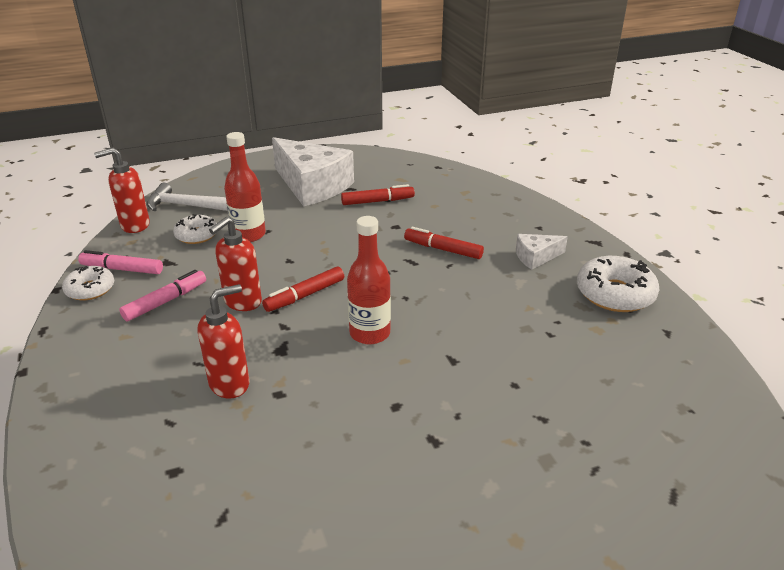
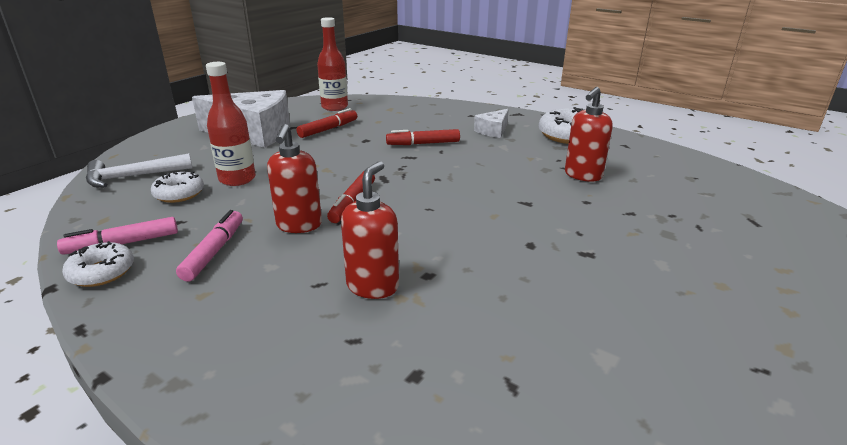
camera: 35 degrees left, 5 degrees down
(134, 225) = (90, 206): red soap dispenser -> red soap dispenser (582, 175)
(370, 333) = (443, 208): red bottle -> red bottle (334, 107)

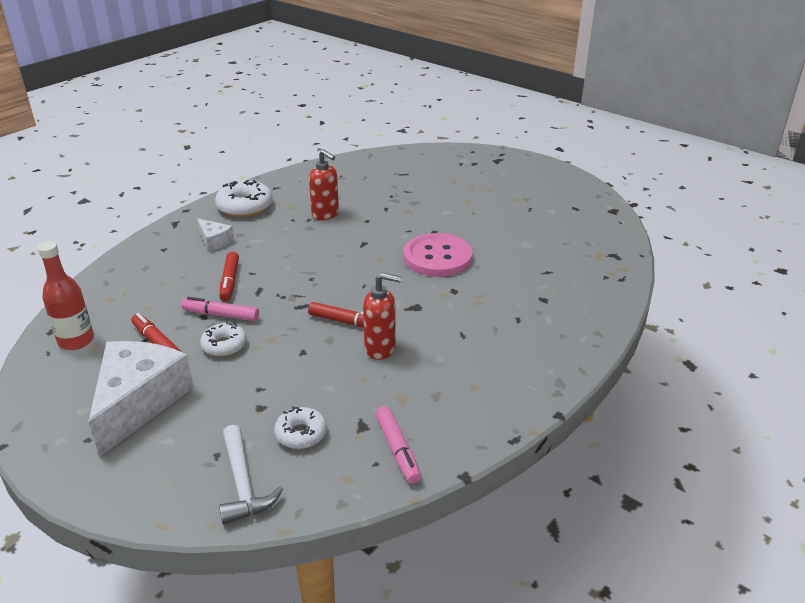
camera: 85 degrees left, 5 degrees up
(102, 272) = (443, 450): white donut -> white donut (224, 345)
(214, 251) = (416, 390): pink marker -> pink marker (221, 315)
(237, 179) = (276, 397): red bottle -> none
(373, 286) = (465, 312): red soap dispenser -> none
(514, 258) = (437, 257): none -> pink button

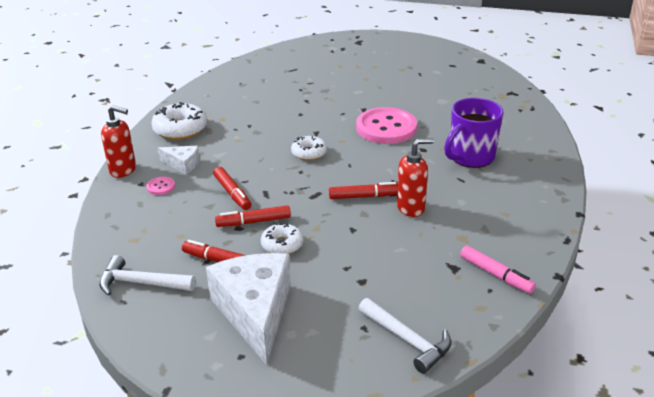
camera: 25 degrees left, 0 degrees up
(76, 341) = (141, 283): red bottle -> white hammer
(176, 257) = (161, 187): none -> pink button
(221, 315) = (253, 222): pink marker -> red marker
(301, 434) = (414, 289): white donut -> white donut (309, 153)
(325, 214) = (260, 118): red soap dispenser -> red soap dispenser (123, 170)
(496, 314) = (470, 157): none -> purple mug

